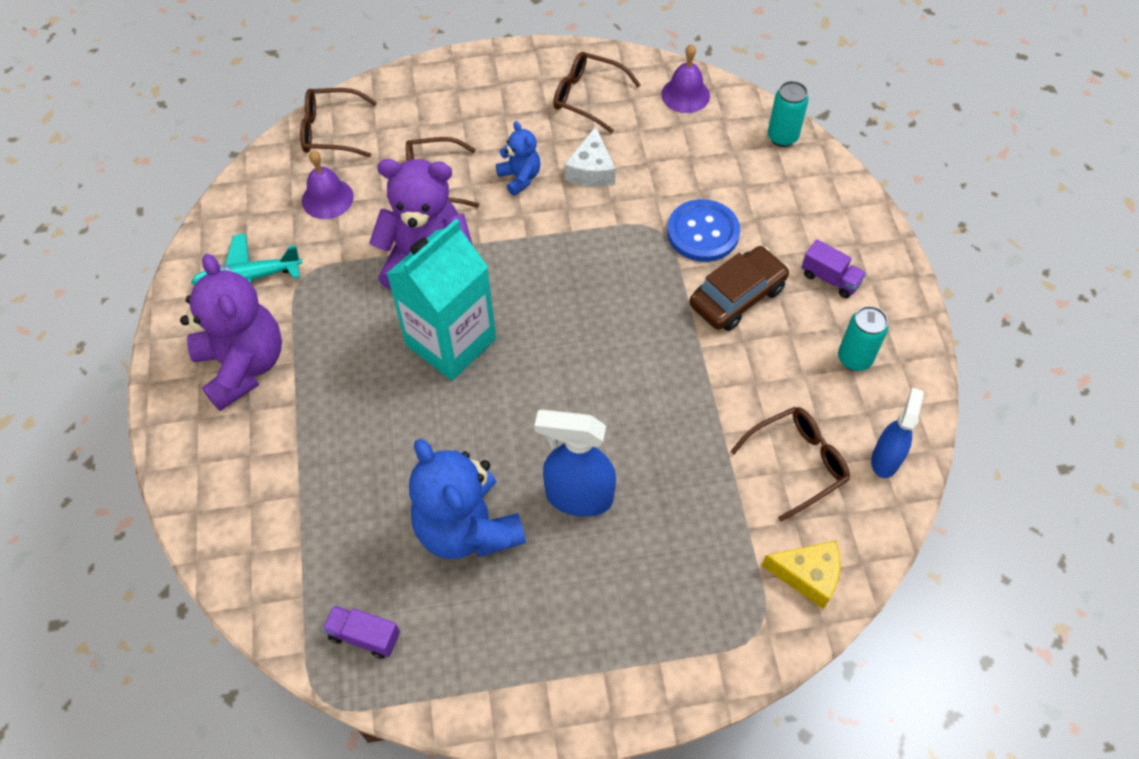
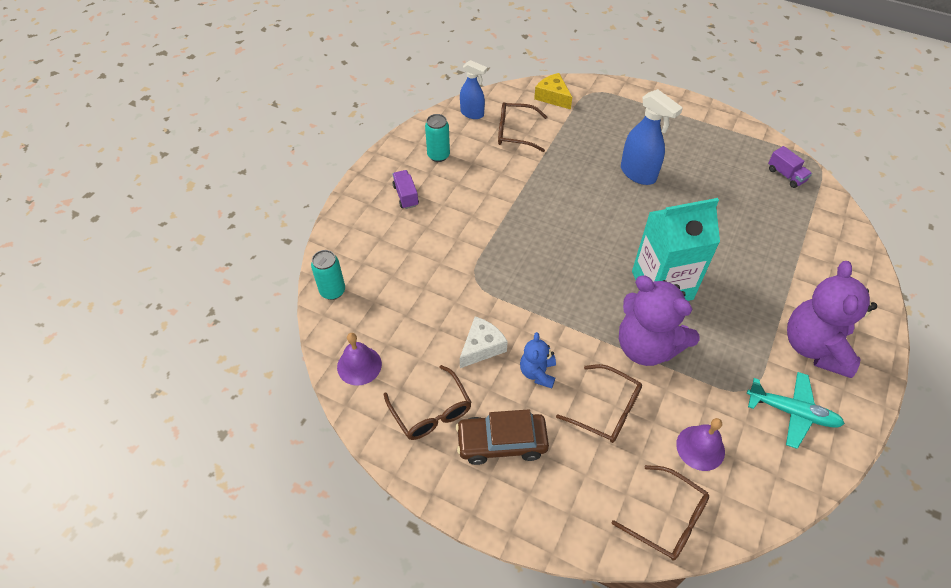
camera: 145 degrees left, 5 degrees down
(467, 528) = (707, 190): blue teddy bear -> none
(703, 232) = (449, 261): blue button -> none
(737, 296) = (467, 215): brown car -> brown car (501, 442)
(885, 459) = (472, 114): blue spray bottle -> blue spray bottle turned 120 degrees counterclockwise

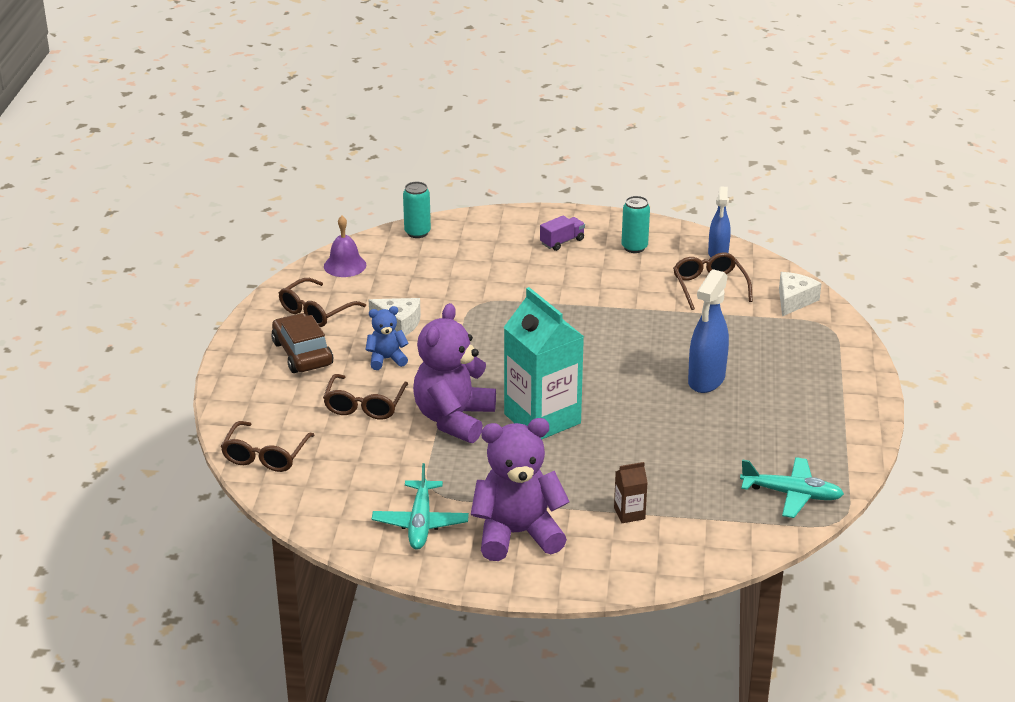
camera: 70 degrees right, 20 degrees down
(553, 97) = (794, 300): yellow cheese -> white cheese
(700, 447) = (349, 466): purple bell -> none
(786, 175) = (792, 494): purple truck -> turquoise plane
(796, 269) = (629, 513): none -> brown carton

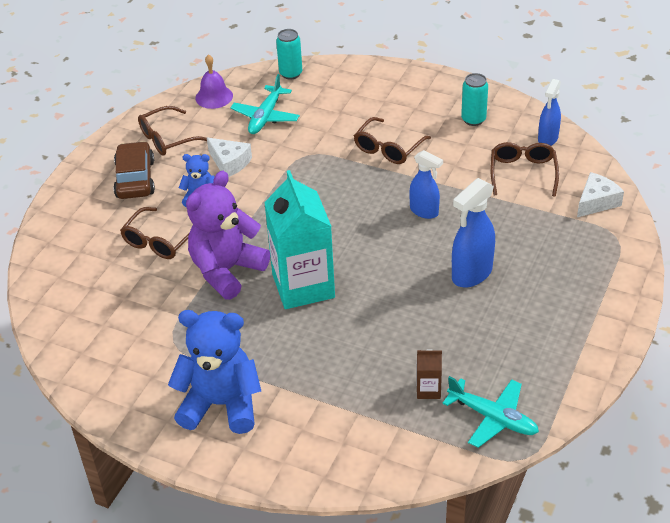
camera: 20 degrees right, 10 degrees up
(265, 456) = (53, 276): brown glasses -> brown glasses (388, 148)
(420, 523) = (144, 374): turquoise plane -> turquoise plane (265, 117)
(517, 534) = (221, 404): purple teddy bear -> blue teddy bear
(562, 242) = (411, 103): purple truck -> none
(629, 335) = (424, 211): none -> blue spray bottle
(629, 513) = (331, 405): brown carton -> brown carton (428, 389)

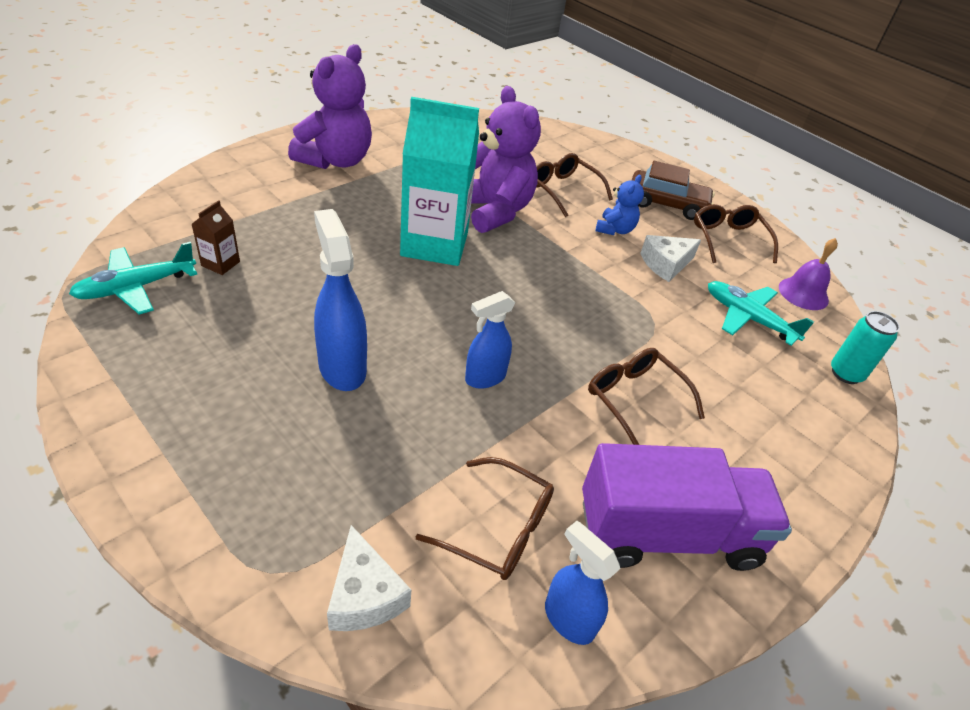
camera: 105 degrees right, 0 degrees up
(221, 404) = (335, 160): blue teddy bear -> purple teddy bear
(473, 119) = (667, 533): turquoise can -> purple truck

